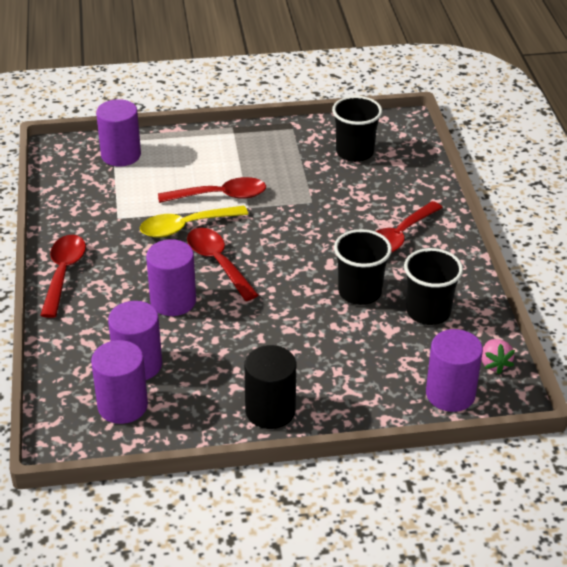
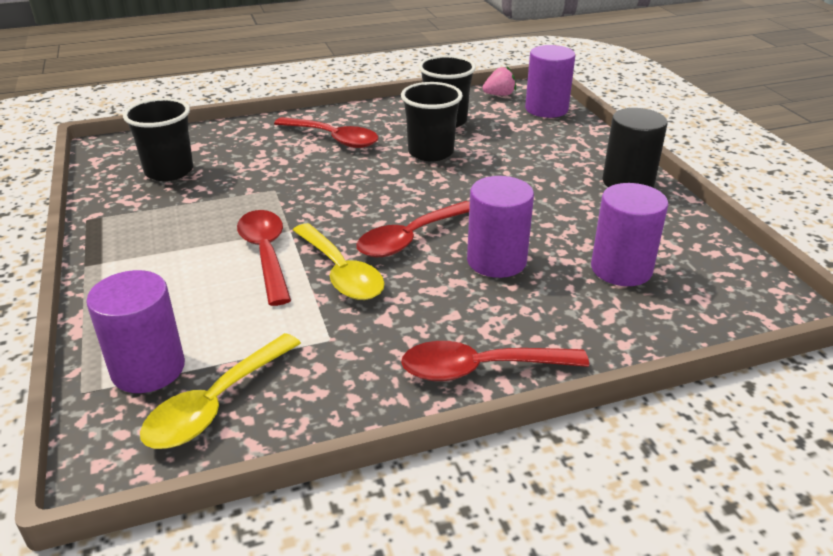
camera: 100 degrees left, 5 degrees down
(82, 177) = (216, 404): none -> yellow spoon
(122, 406) = (692, 268): purple cylinder -> none

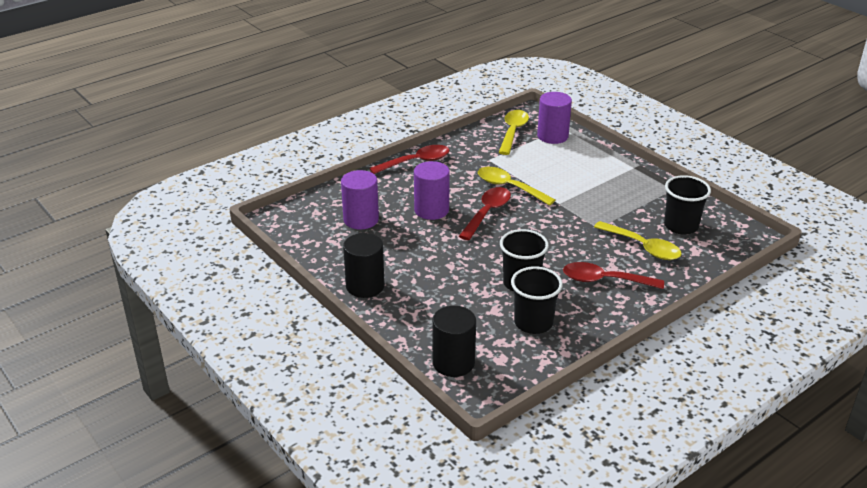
camera: 160 degrees right, 0 degrees up
(248, 159) = (643, 247): none -> yellow spoon
(266, 254) = (557, 188): red spoon -> none
(499, 95) = (507, 375): pink strawberry -> none
(546, 109) = (453, 362): purple cylinder -> black cylinder

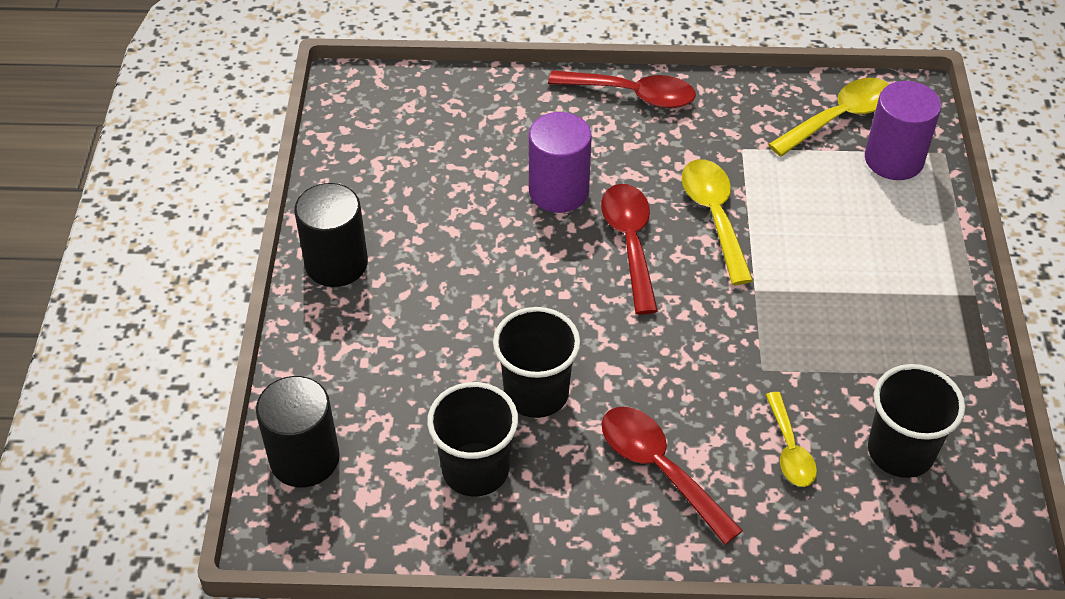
camera: 40 degrees right, 15 degrees up
(361, 219) = (450, 152): purple cylinder -> none
(487, 213) = (630, 242): red spoon -> red spoon turned 75 degrees counterclockwise
(643, 247) = (790, 450): yellow spoon -> yellow spoon, size x0.64

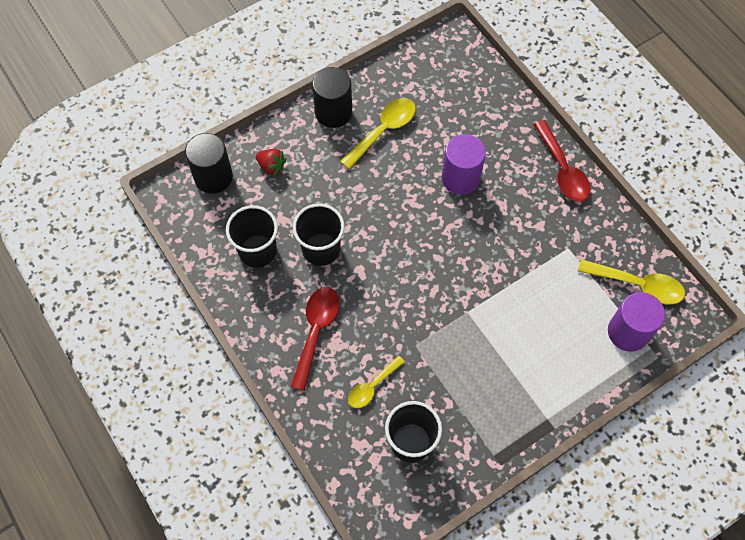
camera: 55 degrees right, 15 degrees up
(354, 379) = (271, 166): none -> red strawberry
(630, 242) = (452, 233): red spoon -> none
(714, 216) = (504, 262): yellow spoon -> yellow spoon (383, 130)

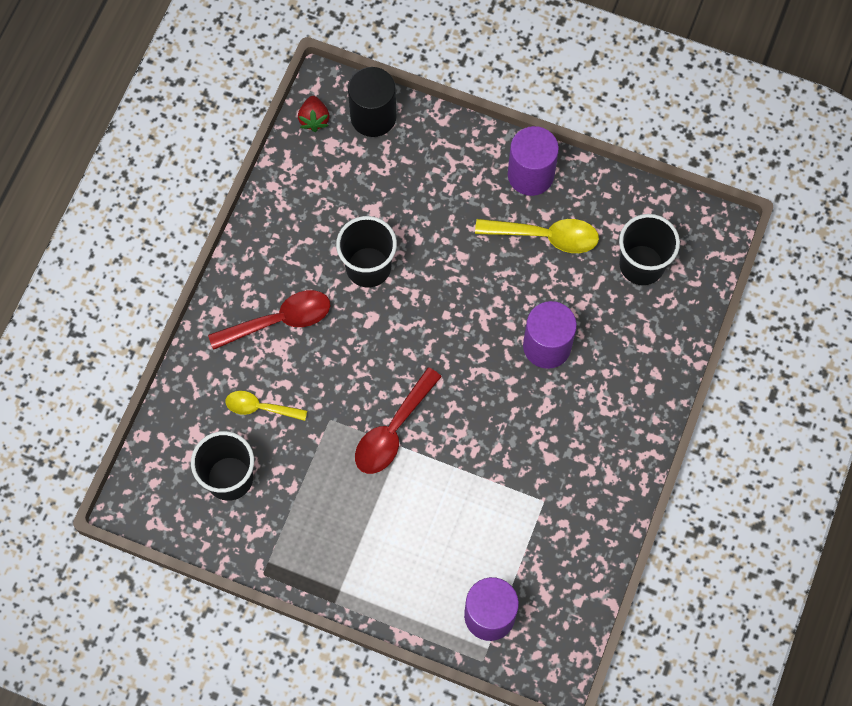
camera: 55 degrees right, 5 degrees up
(257, 251) = (324, 211): black cup -> black cup (641, 265)
(271, 166) = (424, 160): red strawberry -> red strawberry (314, 119)
(333, 112) = (530, 175): black cylinder -> purple cylinder
(563, 170) = (634, 441): red spoon -> red spoon (393, 430)
(638, 285) = (551, 595): yellow spoon -> none

